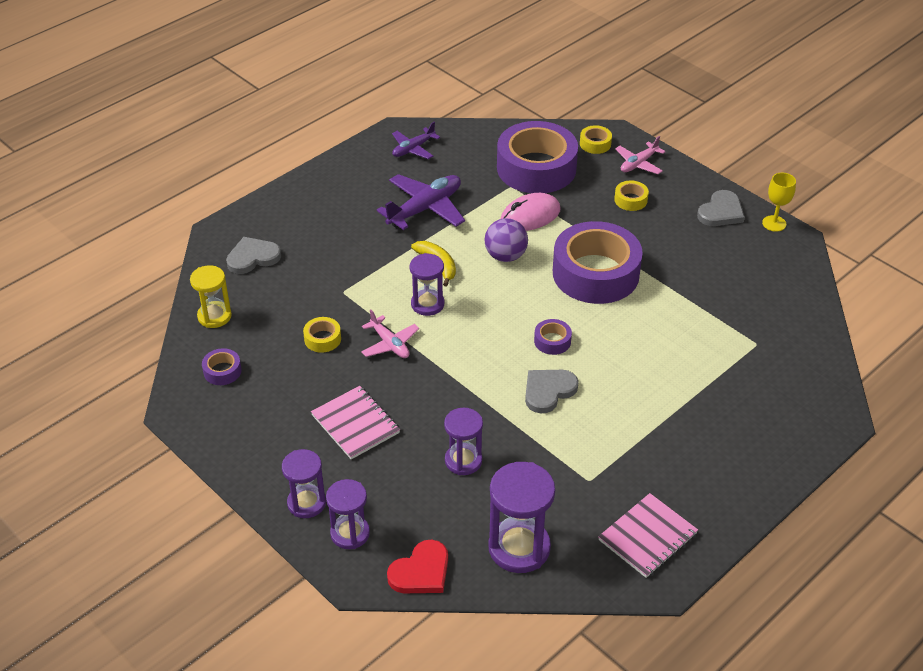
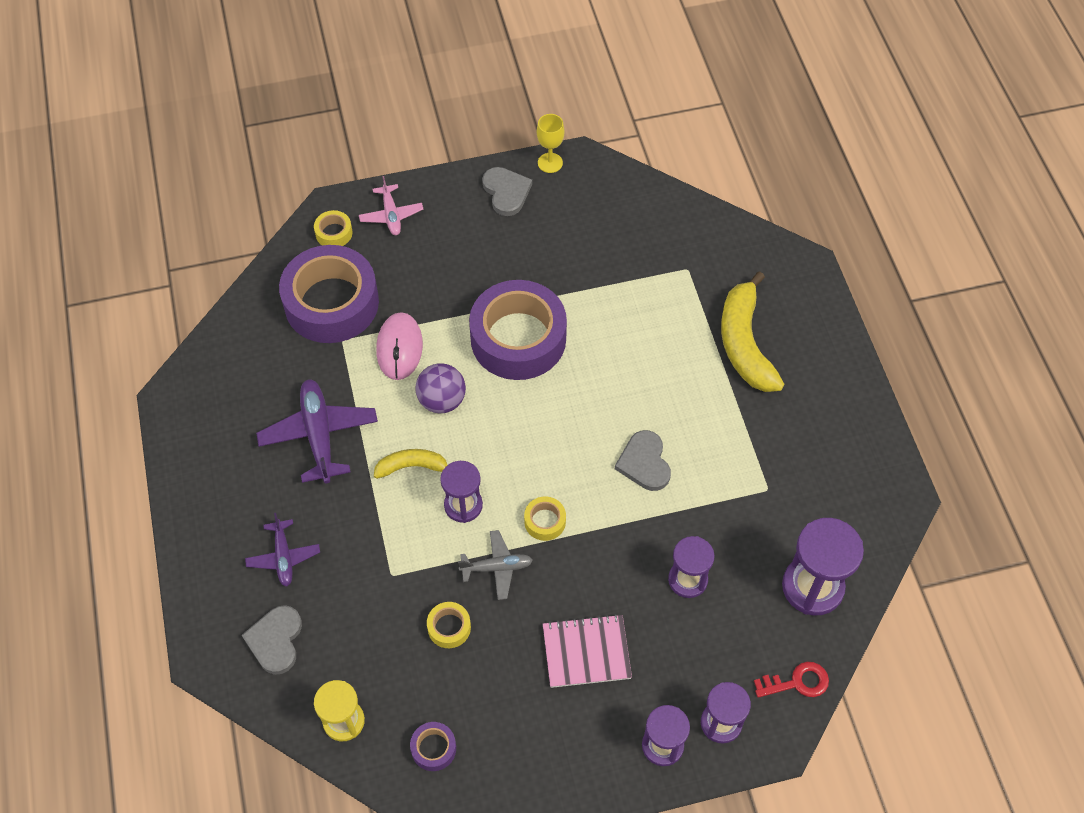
camera: 60 degrees left, 15 degrees up
(390, 344) = (496, 568): pink plane -> grey plane
(413, 149) = (213, 397): purple plane -> purple plane (283, 557)
(421, 571) = (797, 682): red heart -> red key
(552, 341) = (583, 424): purple tape -> none
(630, 200) = (438, 252): yellow tape -> yellow tape (545, 521)
(647, 537) = (853, 480): pink notebook -> none
(719, 409) = (745, 343): none -> yellow banana

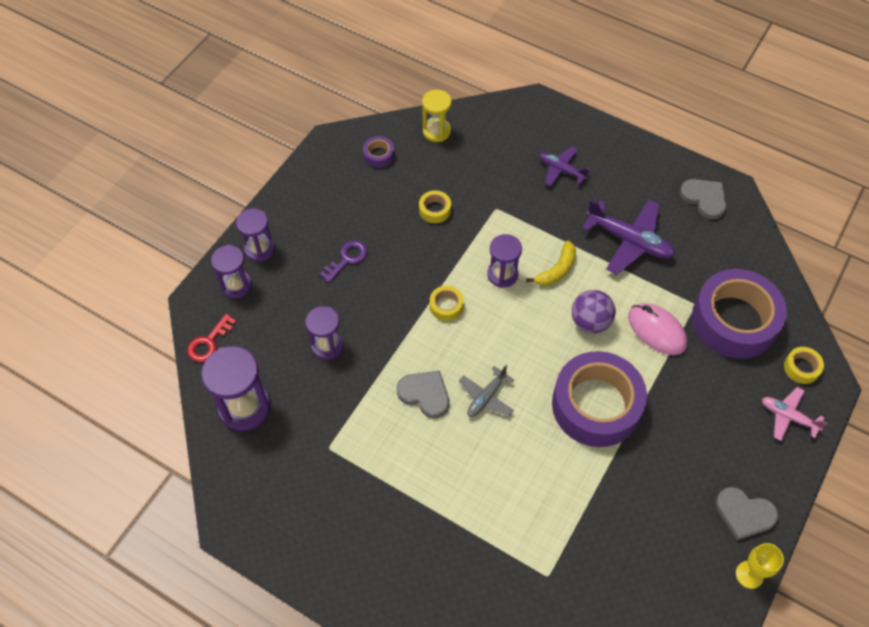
camera: 135 degrees right, 0 degrees up
(275, 640) = (513, 134): grey heart -> grey heart (704, 199)
(496, 568) = (444, 259): grey plane -> grey plane (486, 397)
(586, 652) = (347, 259): pink notebook -> purple key
(745, 343) = (444, 549): yellow banana -> none

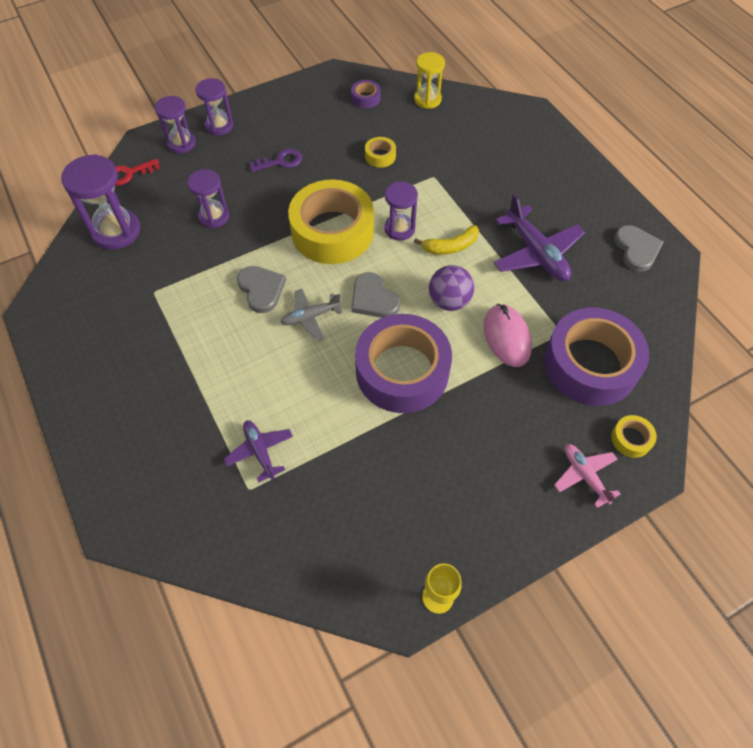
camera: 30 degrees right, 0 degrees up
(446, 306) = (332, 231): yellow tape -> yellow tape, size x2.48
(561, 170) = (515, 171): purple plane -> purple plane (260, 451)
(744, 514) = (474, 539): grey heart -> grey heart (373, 299)

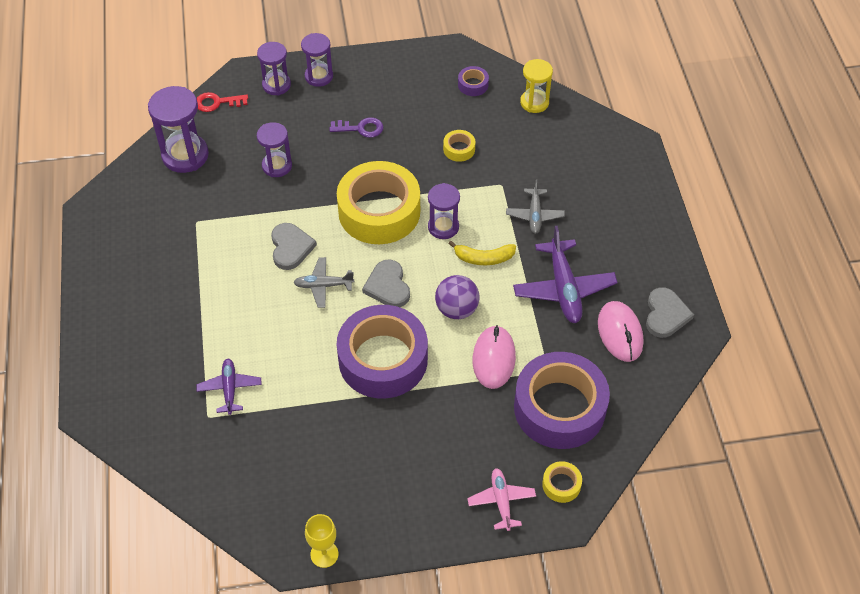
camera: 20 degrees right, 5 degrees down
(477, 195) = (534, 215): none -> grey plane
(606, 278) = (620, 333): none -> pink mouse

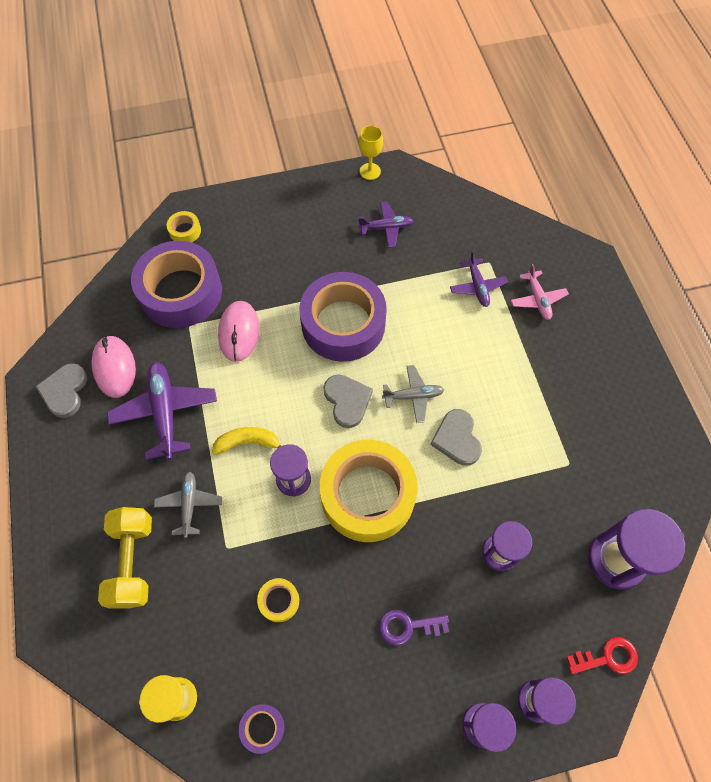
camera: 175 degrees right, 10 degrees up
(317, 470) = (386, 228): none -> purple plane
(456, 309) = (275, 380): purple ball -> none
(501, 501) = (234, 215): pink plane -> pink plane (537, 299)
(578, 180) = (132, 562): none -> yellow dumbbell

